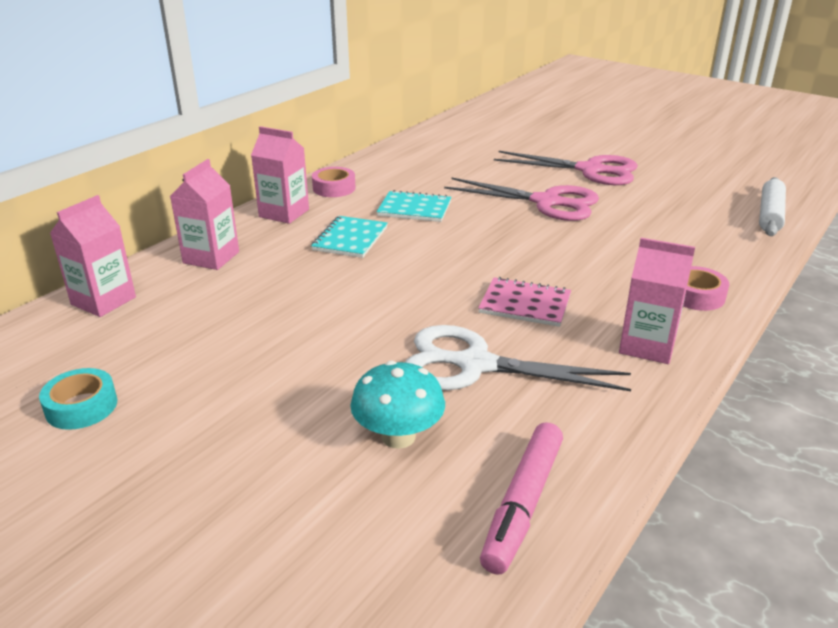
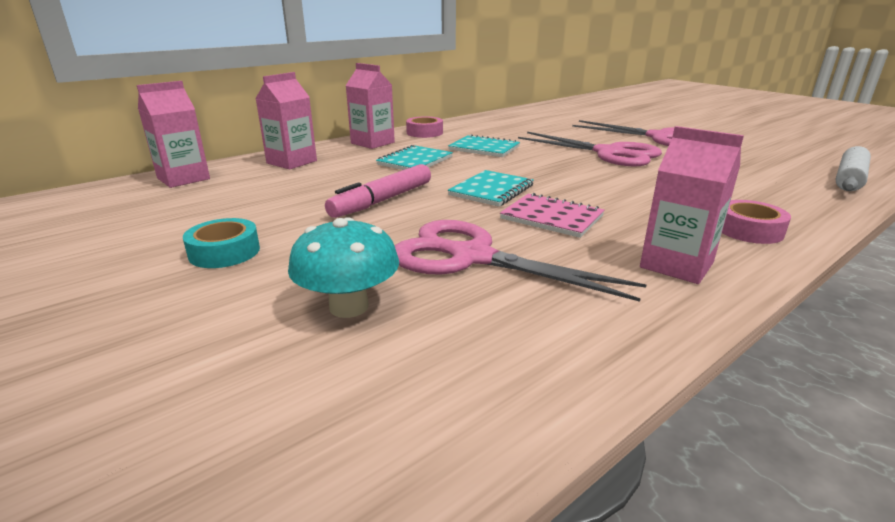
camera: 15 degrees right, 5 degrees down
(81, 407) = (88, 242): turquoise tape -> turquoise tape (224, 252)
(452, 274) = (491, 190): none -> turquoise notebook
(475, 365) = (472, 257): white scissors -> pink scissors
(523, 504) = (448, 400): pink marker -> pink marker (383, 200)

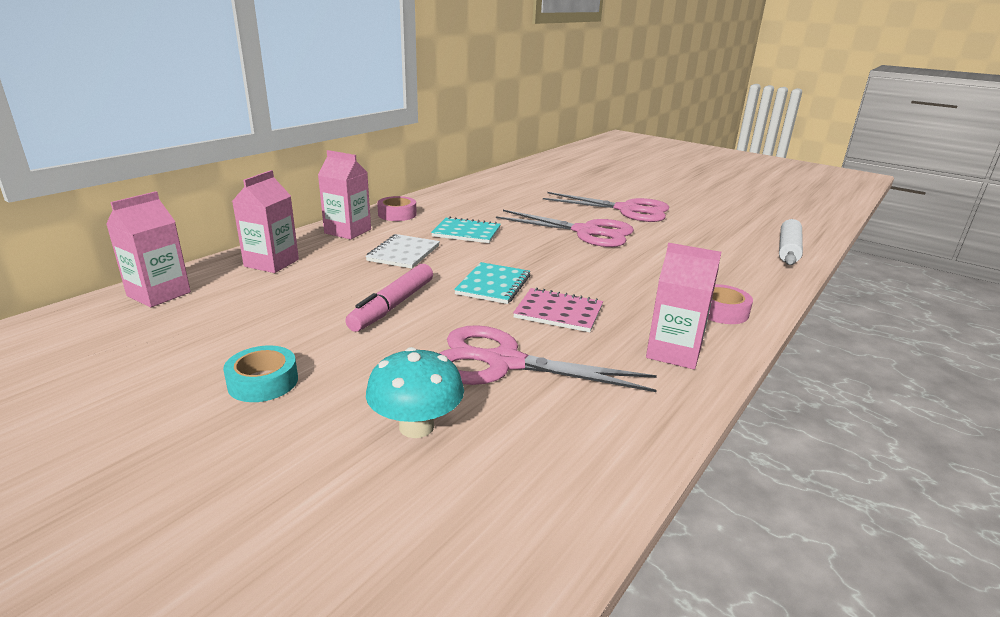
camera: 15 degrees left, 0 degrees up
(415, 161) = (403, 253): turquoise notebook -> white notebook

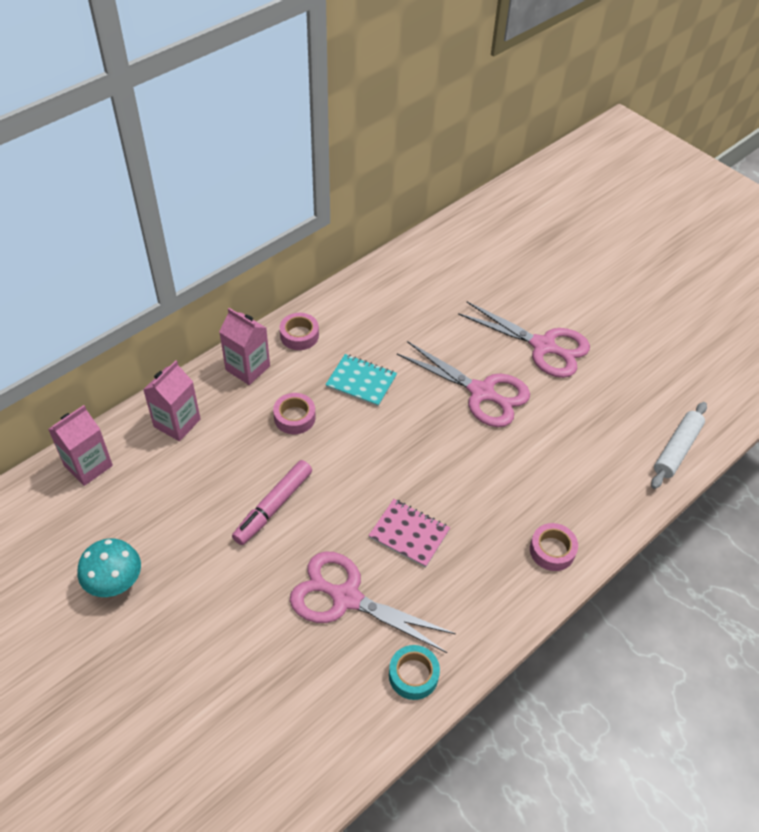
camera: 10 degrees right, 25 degrees up
(263, 382) = (170, 596): turquoise tape -> turquoise tape (413, 675)
(403, 253) = (294, 417): white notebook -> pink tape
(416, 426) = (270, 661): turquoise mushroom -> turquoise mushroom (115, 582)
(493, 285) = (364, 483): turquoise notebook -> none
(673, 352) = (484, 603): pink carton -> none

